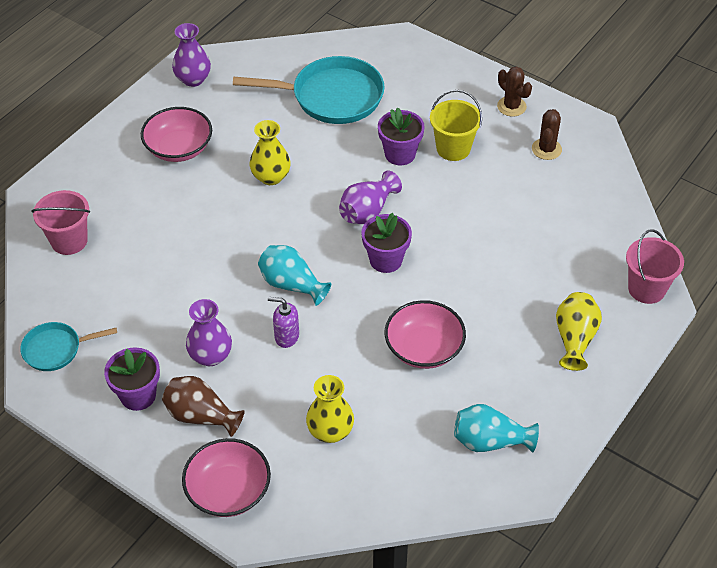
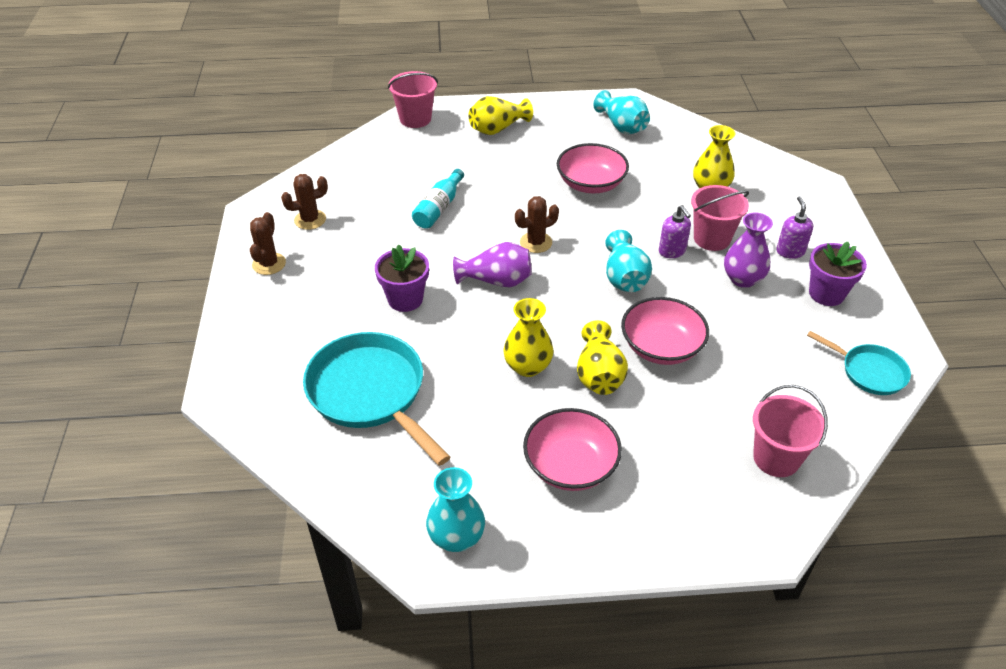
camera: 130 degrees left, 5 degrees down
(193, 79) = (456, 537): purple vase -> turquoise vase
(201, 416) = (790, 251): brown vase -> purple soap dispenser
(224, 206) = (599, 375): none -> yellow vase
(228, 491) = (813, 205): pink bowl -> pink bowl (661, 347)
(271, 375) = (712, 239): none -> pink bucket
(386, 260) = (536, 242): purple flower pot -> brown cactus
(453, 148) = (363, 271): yellow bucket -> none
(489, 229) = (439, 208): none -> turquoise bottle

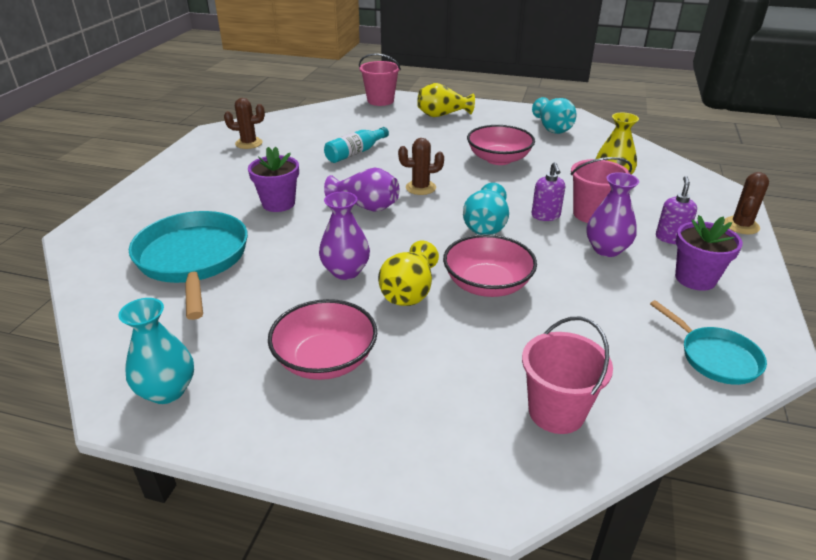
camera: 20 degrees right, 10 degrees down
(269, 264) = (194, 163): brown cactus -> brown cactus (741, 225)
(527, 366) = (346, 271): yellow vase -> purple vase

